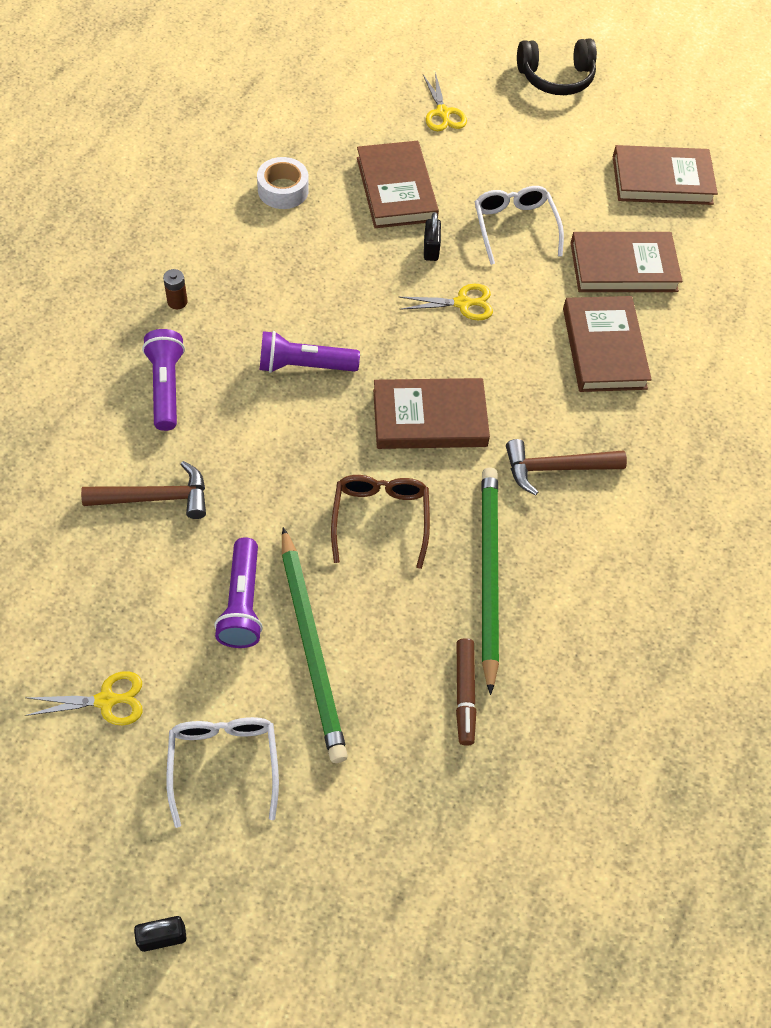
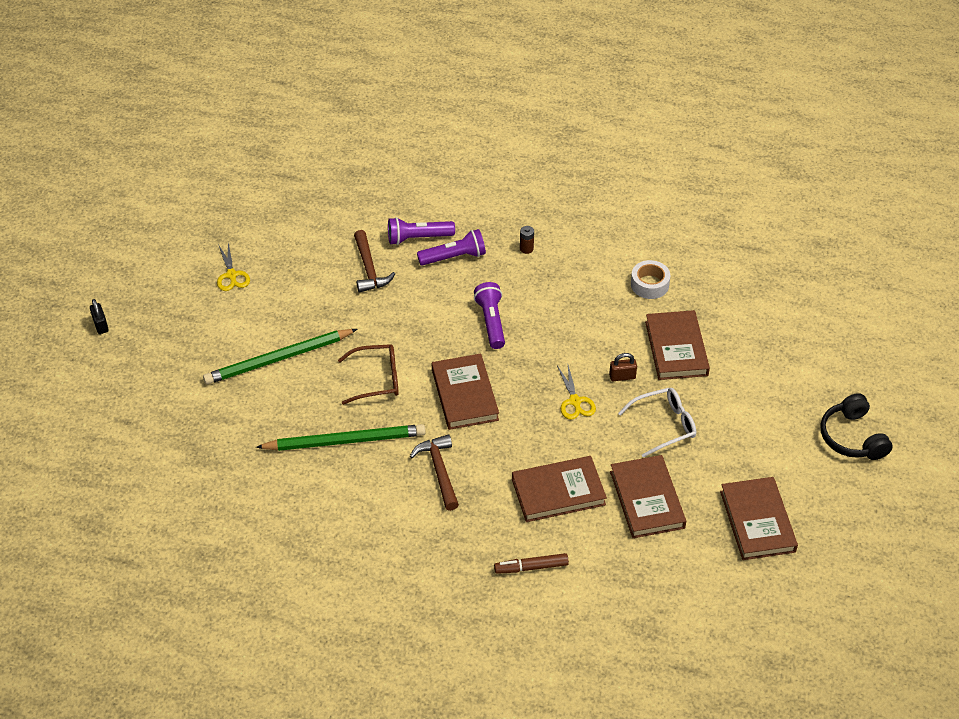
camera: 85 degrees right, 10 degrees down
(223, 764) = (199, 332): white glasses -> none
(242, 603) = (303, 322): purple flashlight -> purple flashlight (418, 238)
(396, 189) = (676, 348): brown book -> brown book turned 75 degrees counterclockwise
(431, 249) = (622, 376): black padlock -> brown padlock
(442, 113) = (773, 366): yellow scissors -> none
(465, 694) = (257, 438): brown marker -> brown marker (531, 567)

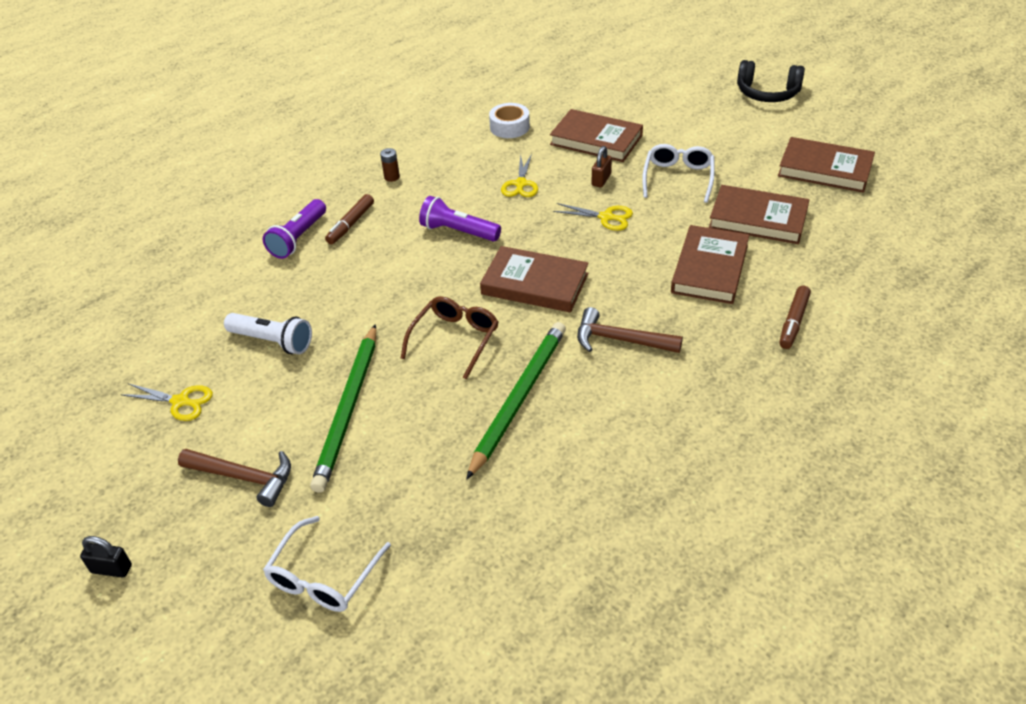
camera: 55 degrees left, 5 degrees down
(150, 419) = (324, 576): none -> white glasses
(310, 286) = (272, 341): none -> white flashlight
(369, 269) = (299, 287): brown hammer -> brown hammer (244, 477)
(454, 257) = (351, 224): purple flashlight -> brown marker
(577, 329) = (520, 184): none -> yellow scissors

